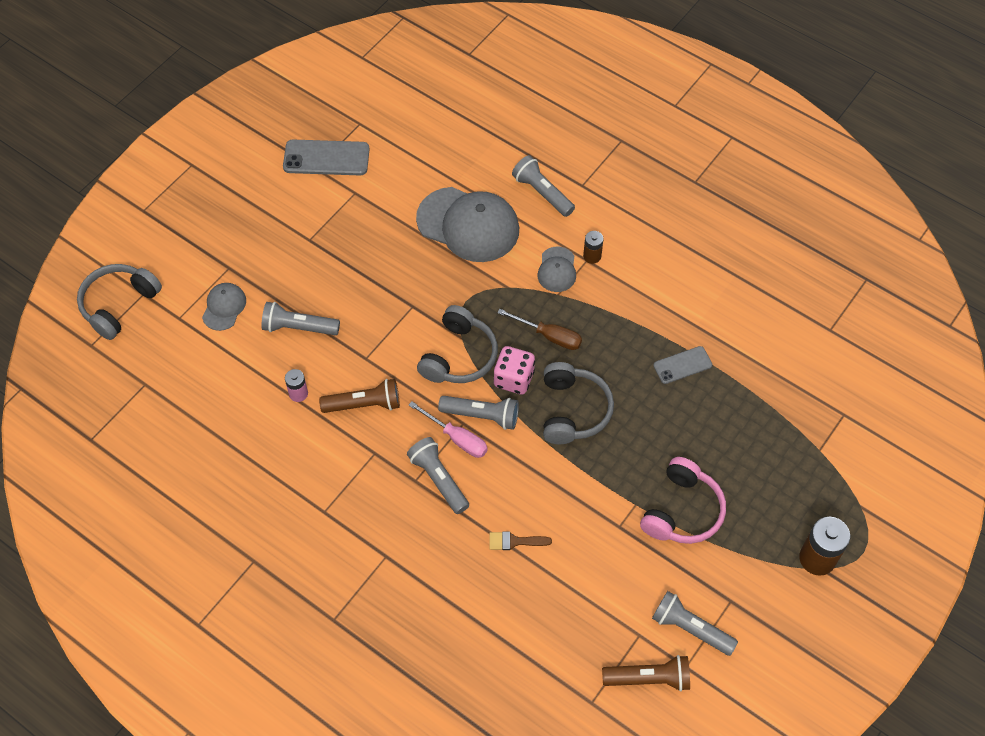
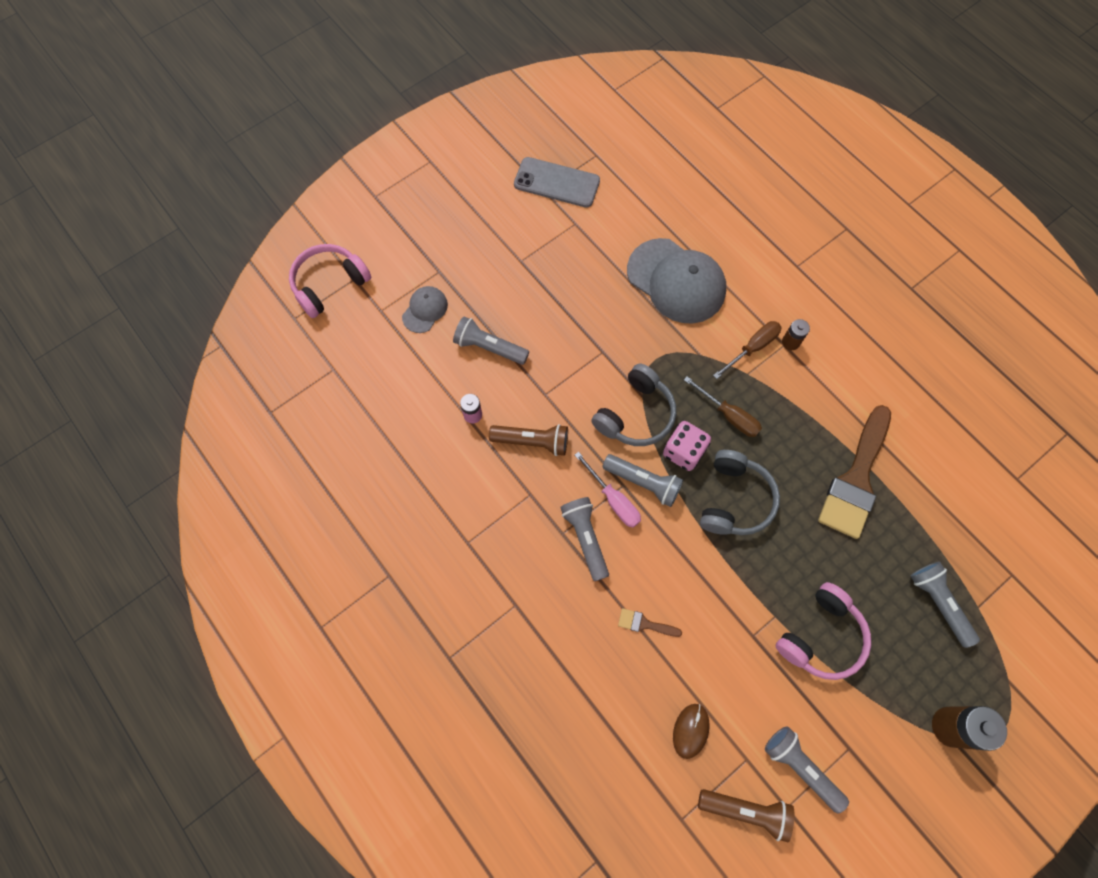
camera: 15 degrees right, 10 degrees up
(119, 305) = (329, 284): grey headphones -> pink headphones
(542, 193) = (756, 265): grey flashlight -> grey flashlight (938, 603)
(557, 270) = (752, 348): grey cap -> brown screwdriver
(581, 623) = (690, 730): none -> brown mouse
(682, 365) = (856, 479): grey phone -> brown brush

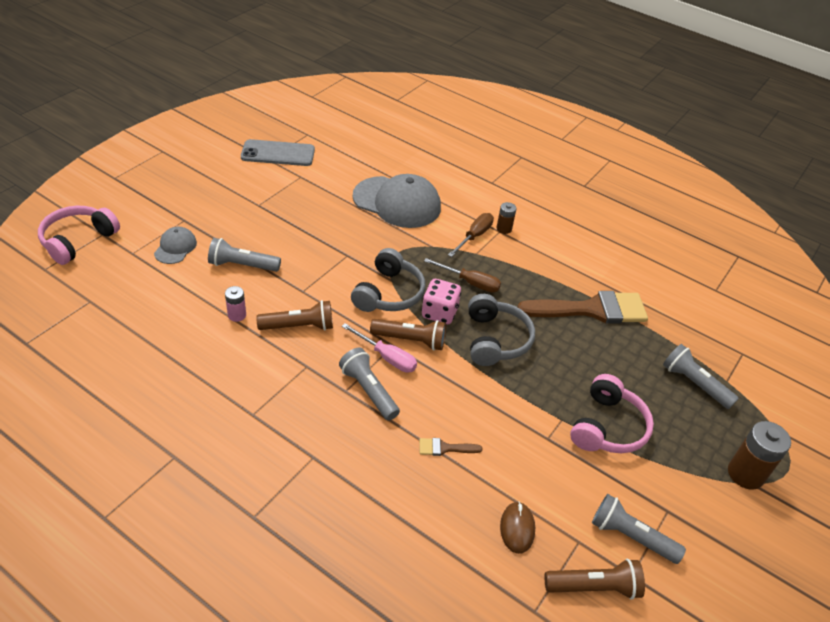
camera: 20 degrees left, 25 degrees down
(643, 482) = (410, 340): grey flashlight -> brown flashlight
(856, 479) = (591, 309): brown brush -> brown brush turned 105 degrees counterclockwise

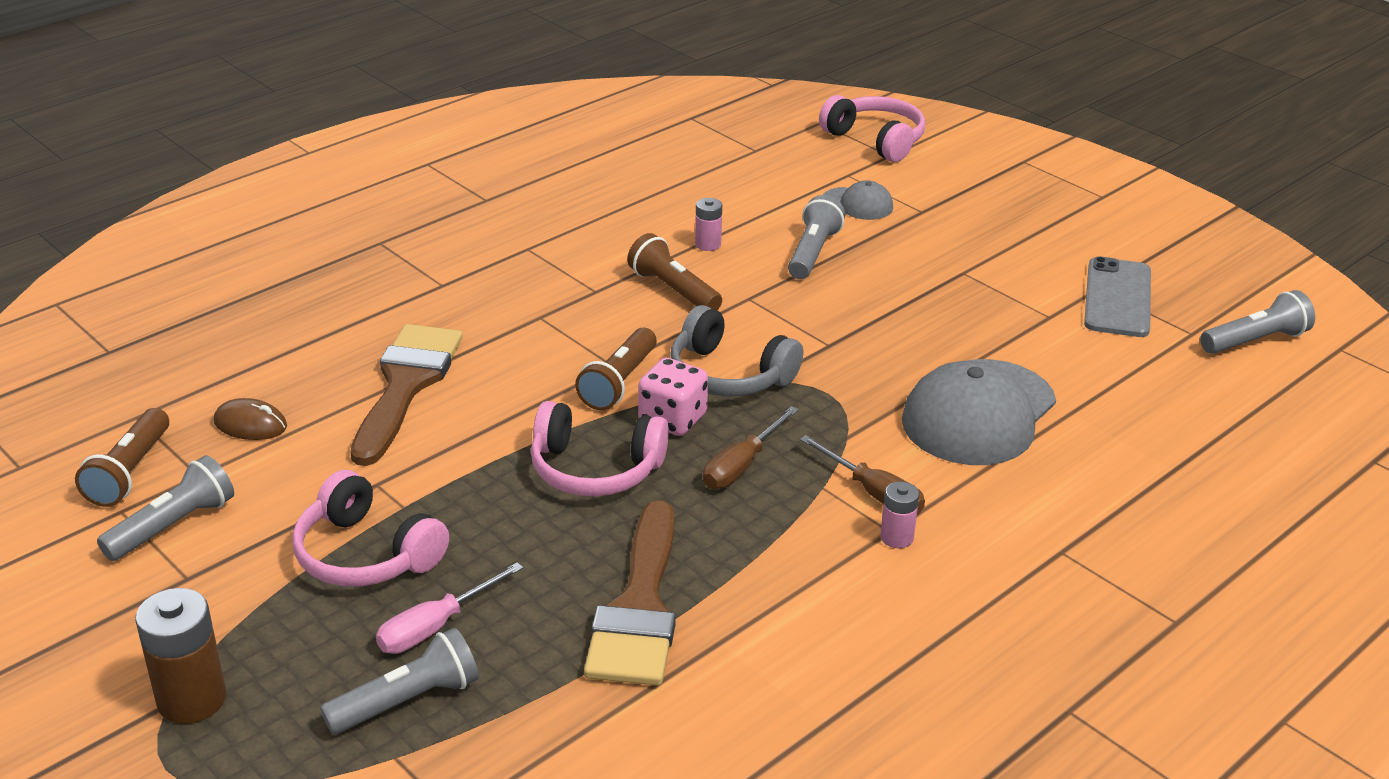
camera: 105 degrees right, 10 degrees down
(299, 326) = (673, 290): brown flashlight -> brown flashlight turned 135 degrees clockwise
(369, 390) = (532, 335): grey flashlight -> grey flashlight (1255, 341)
(386, 357) = (590, 357): pink screwdriver -> pink screwdriver (435, 627)
(445, 448) = (406, 385): brown brush -> brown brush, size x2.42
(495, 340) = (595, 469): grey headphones -> pink headphones
(504, 229) = (896, 537): brown battery -> pink battery

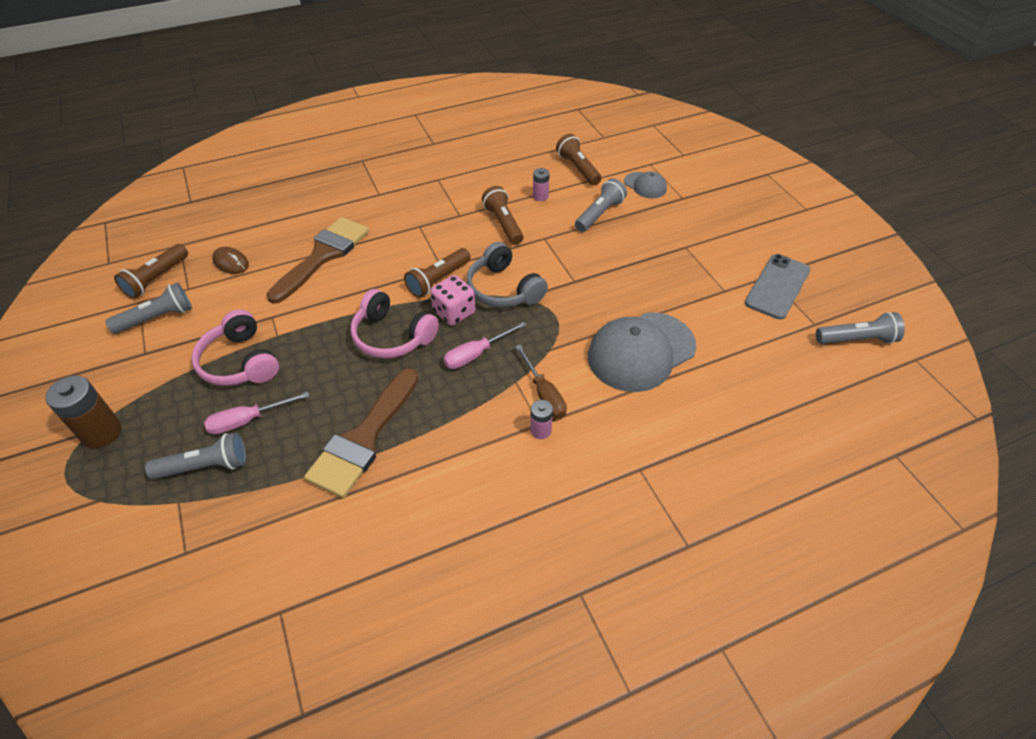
camera: 20 degrees right, 15 degrees up
(741, 465) = (476, 354): brown screwdriver -> pink screwdriver
(742, 198) = (578, 168): none -> brown flashlight
(875, 140) = (680, 142): pink headphones -> none

